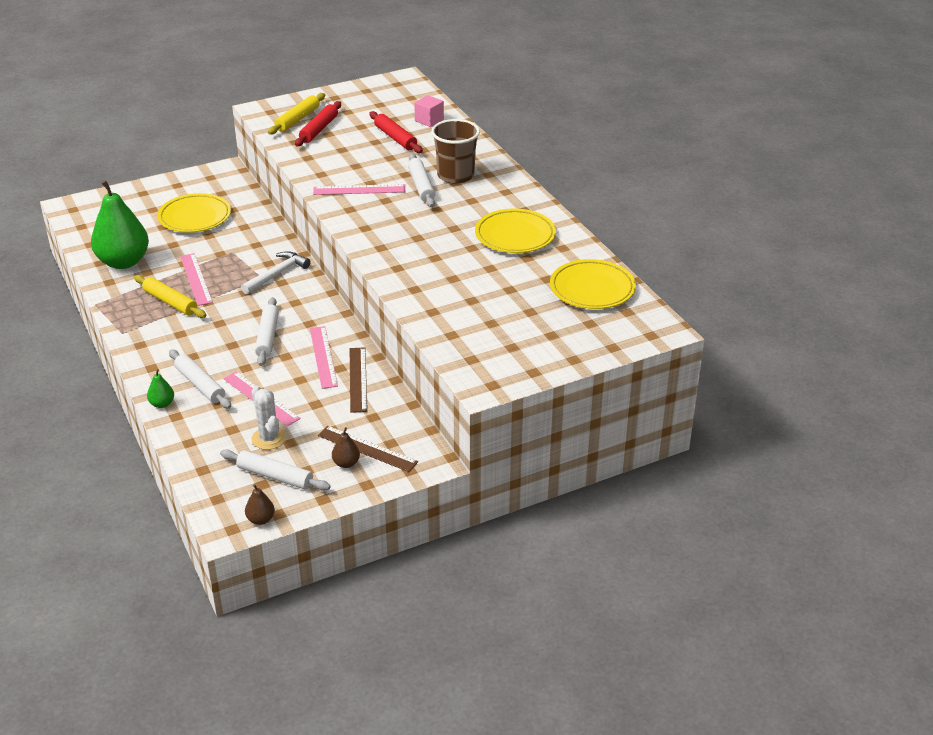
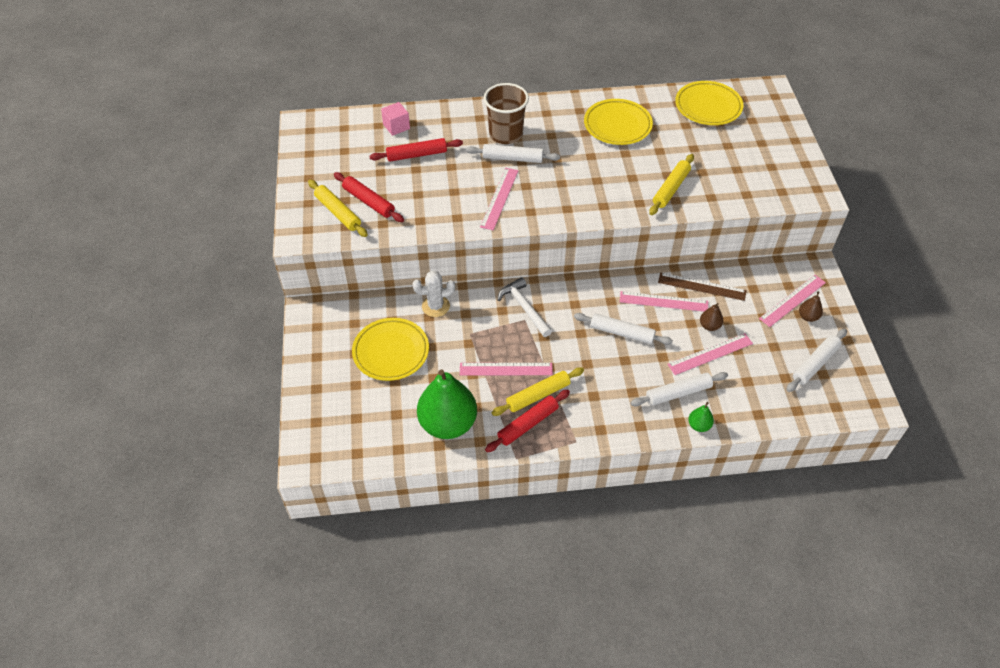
camera: 70 degrees left, 15 degrees up
(135, 303) = (528, 424): none -> red rolling pin
(260, 519) = (866, 382): brown pear -> brown pear (709, 326)
(269, 438) = (766, 359): white cactus -> white cactus (435, 306)
(367, 449) = (792, 300): brown ruler -> pink ruler
(431, 283) = (671, 189): none -> yellow rolling pin

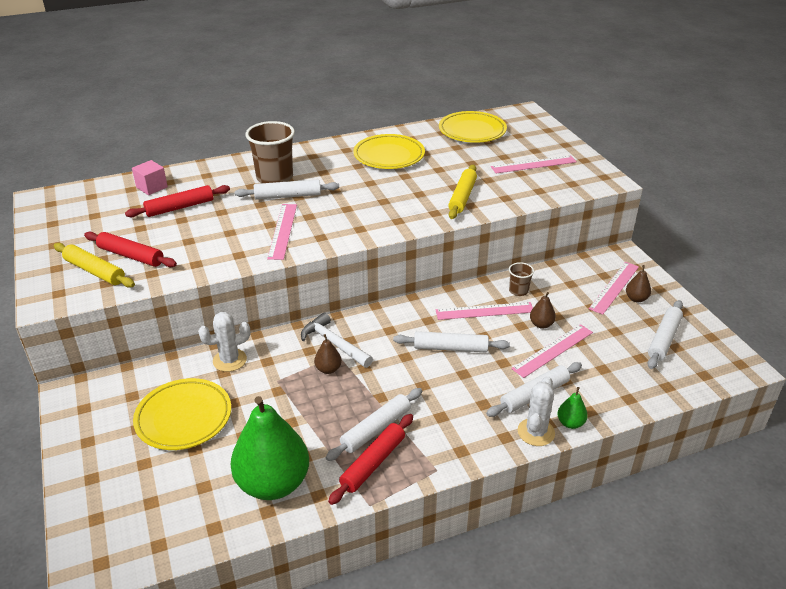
camera: 15 degrees left, 15 degrees down
(506, 369) = (330, 409): pink ruler -> pink ruler (533, 164)
(513, 332) = (328, 369): none -> brown pear
(538, 395) = (376, 429): yellow rolling pin -> white rolling pin
(667, 427) = (536, 432): none -> white cactus
(702, 286) = (518, 291): brown ruler -> brown cup

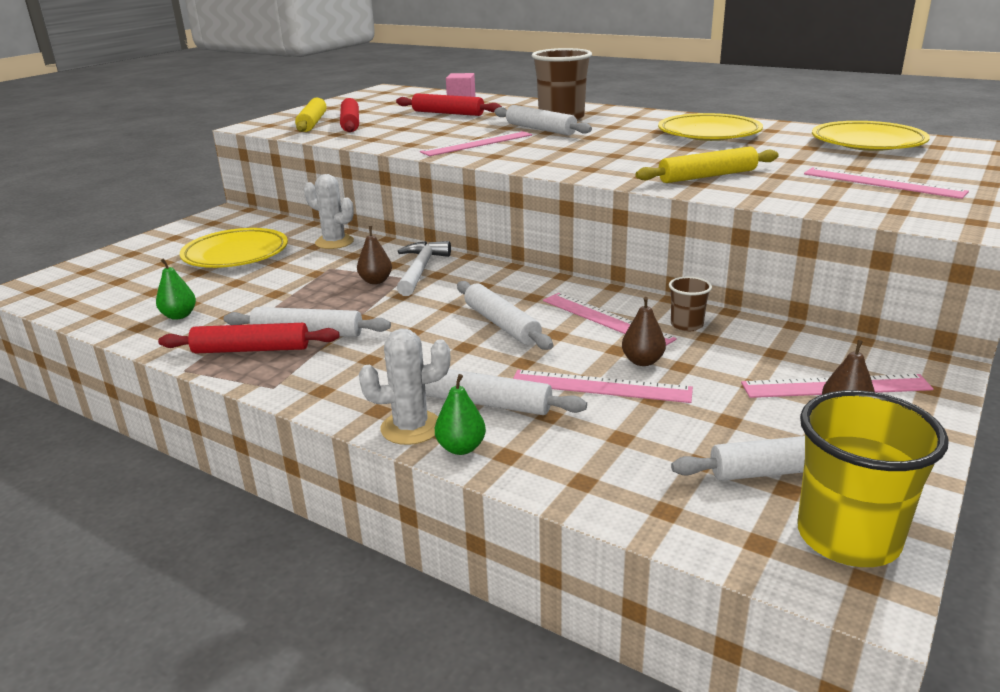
camera: 55 degrees right, 10 degrees down
(273, 483) = (179, 316): green pear -> green pear, size x0.42
(715, 352) = (848, 537): none -> yellow cup

